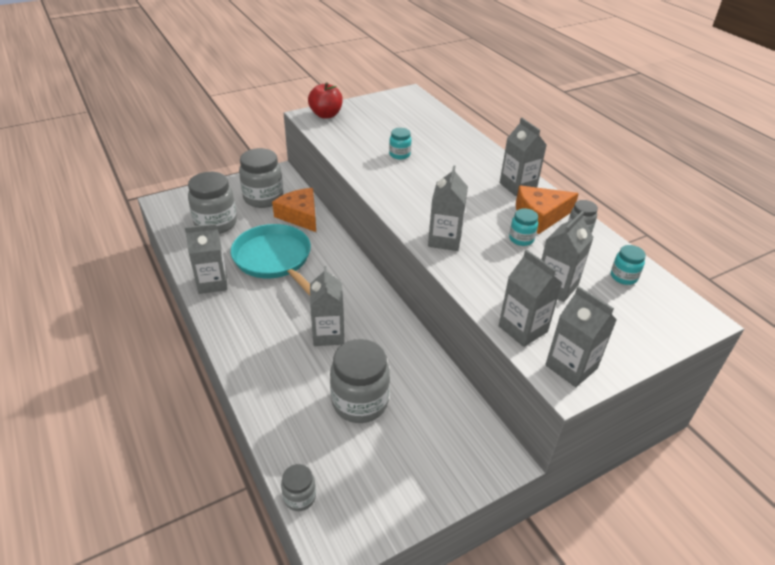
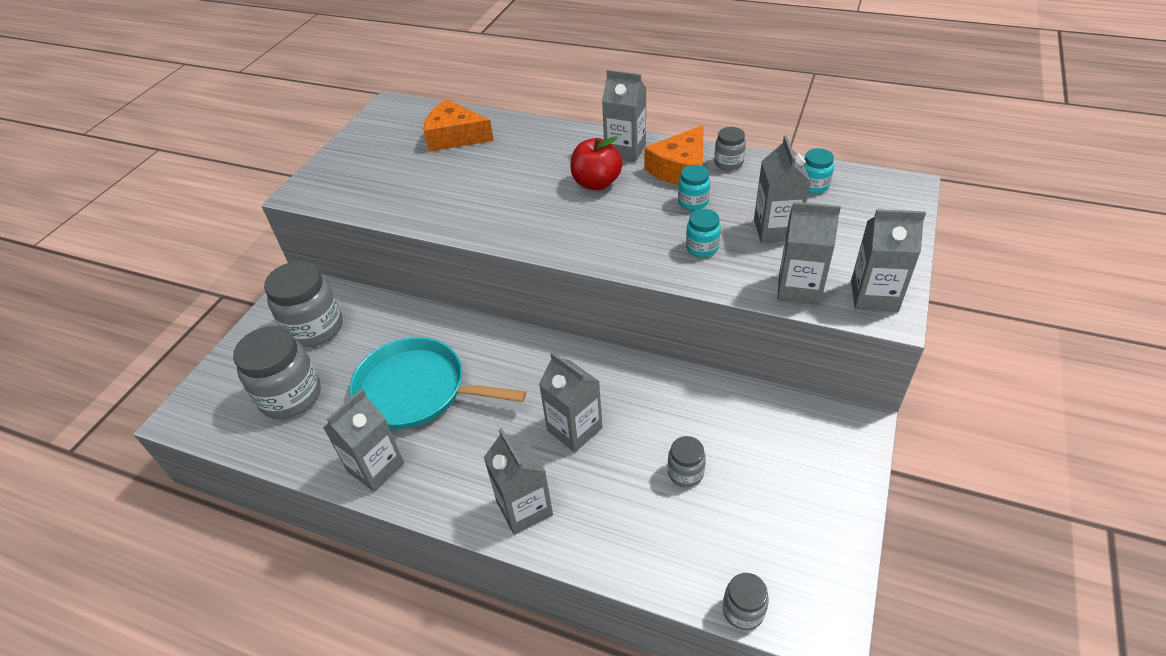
camera: 35 degrees left, 5 degrees up
(300, 216) = (386, 321): orange cheese -> orange cheese (455, 136)
(326, 115) = (322, 180): red apple -> red apple (596, 183)
(360, 402) = (685, 473): grey jar -> grey jar, size x0.50
(399, 154) = (468, 182): turquoise jar -> turquoise jar (702, 248)
(445, 240) = (628, 247): grey carton -> grey carton (524, 508)

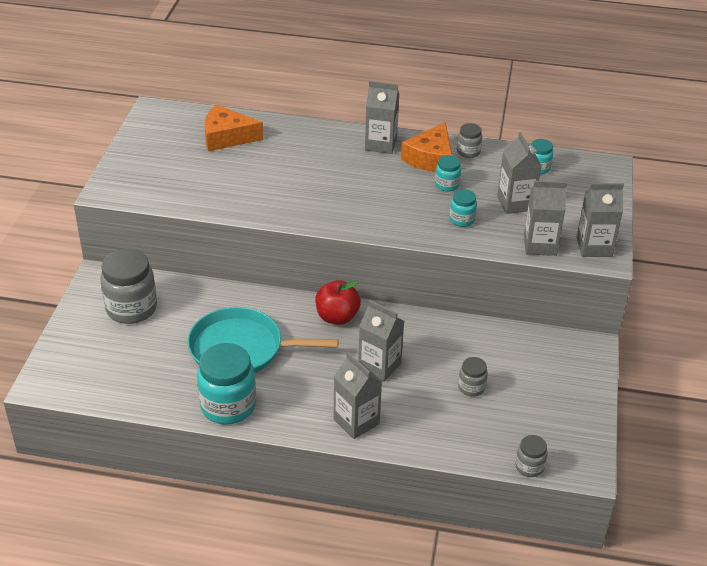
camera: 15 degrees left, 5 degrees down
(290, 396) = (133, 362): grey jar -> none
(375, 467) = (228, 406): grey carton -> turquoise jar
(596, 183) = (364, 173): red apple -> red apple (337, 317)

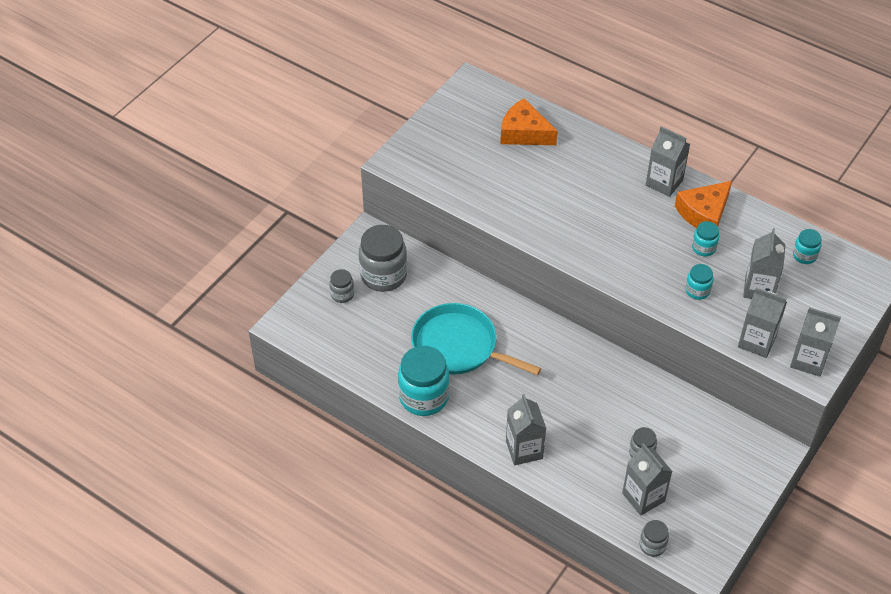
camera: 25 degrees right, 10 degrees up
(337, 317) = (556, 342): red apple -> none
(379, 366) = (570, 403): grey carton -> grey carton (643, 497)
(468, 152) = (745, 217): grey jar -> grey jar (342, 294)

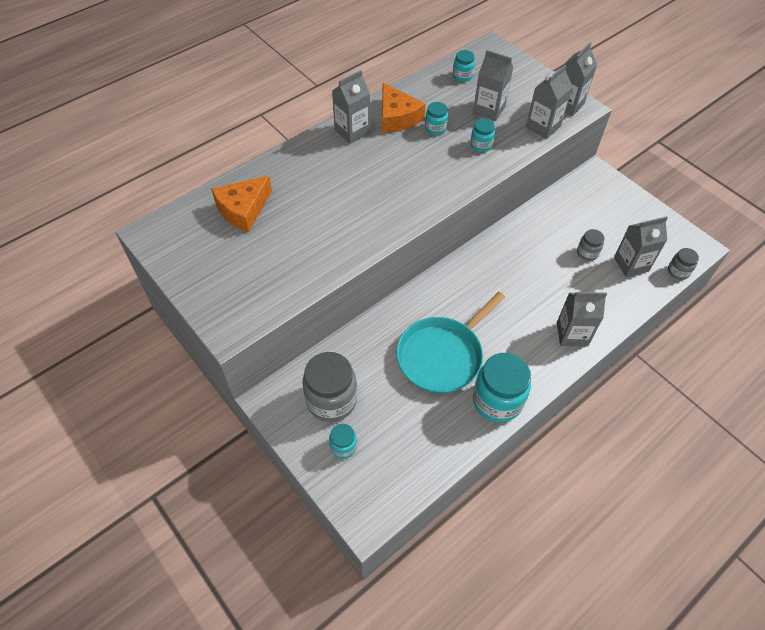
camera: 75 degrees left, 5 degrees up
(342, 294) = (343, 447): grey jar -> turquoise jar

